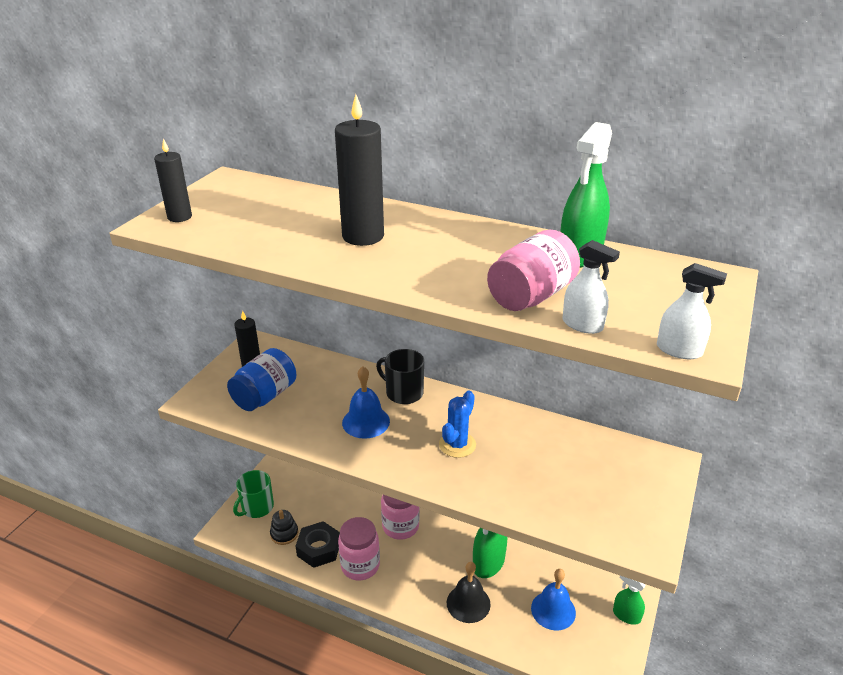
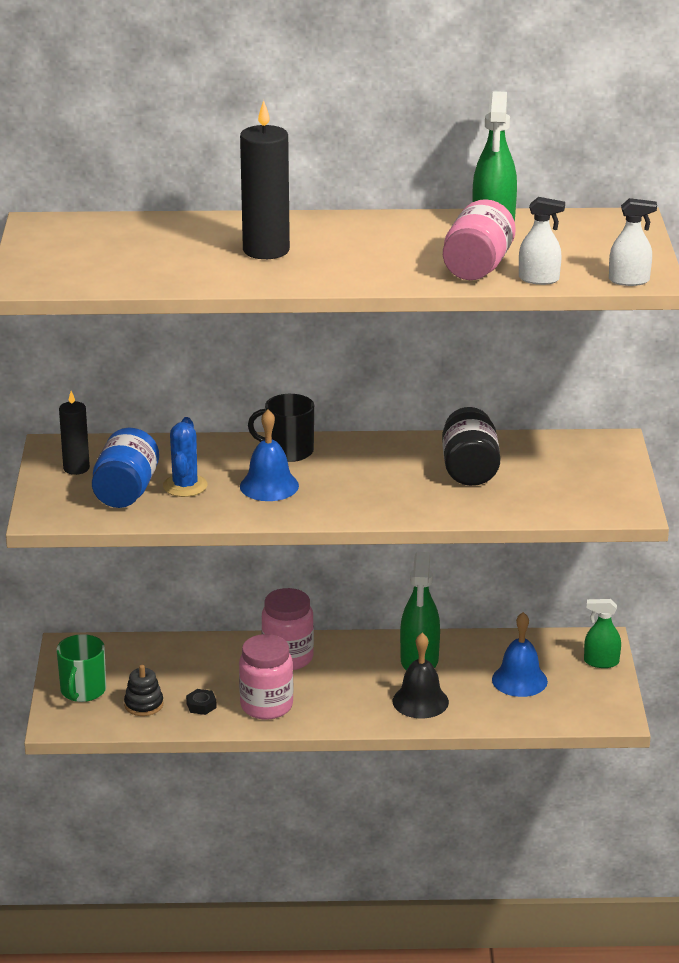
camera: 25 degrees left, 5 degrees down
(179, 217) = (43, 271): black candle -> none
(319, 549) = (201, 705): black nut -> black nut, size x0.50
(457, 445) = (387, 480): blue cactus -> blue cactus (185, 486)
(530, 453) = (469, 469): none -> black jar

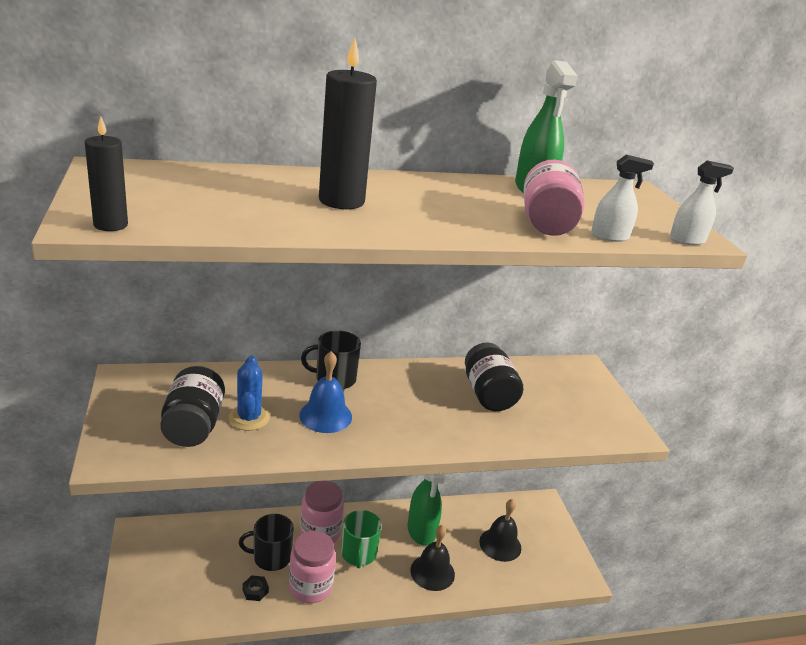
camera: 15 degrees left, 0 degrees up
(76, 468) = (144, 400): black candle -> black candle (110, 225)
(83, 691) = (150, 581): green mug -> green mug (358, 554)
(126, 492) = (193, 426): blue jar -> black jar
(144, 705) = (205, 593): black stacking toy -> none
(223, 677) = (271, 557): none -> black mug
(519, 680) = (500, 544): blue bell -> black bell
(601, 662) = (551, 523): green spray bottle -> none

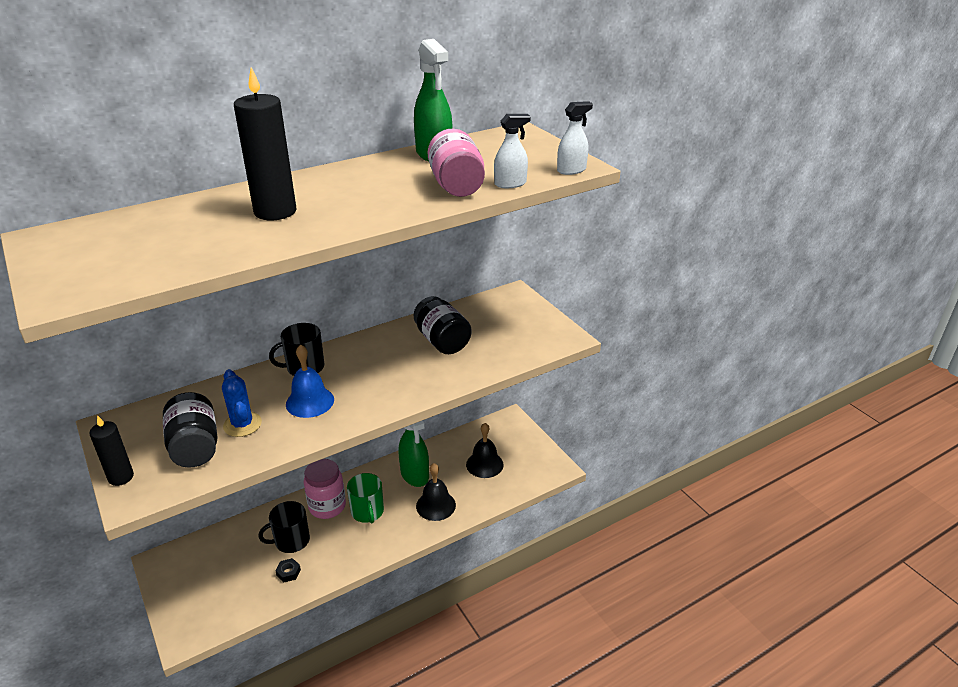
camera: 15 degrees left, 5 degrees up
(110, 225) = (82, 292): black candle -> black candle (121, 477)
(310, 587) = (336, 552): pink jar -> none

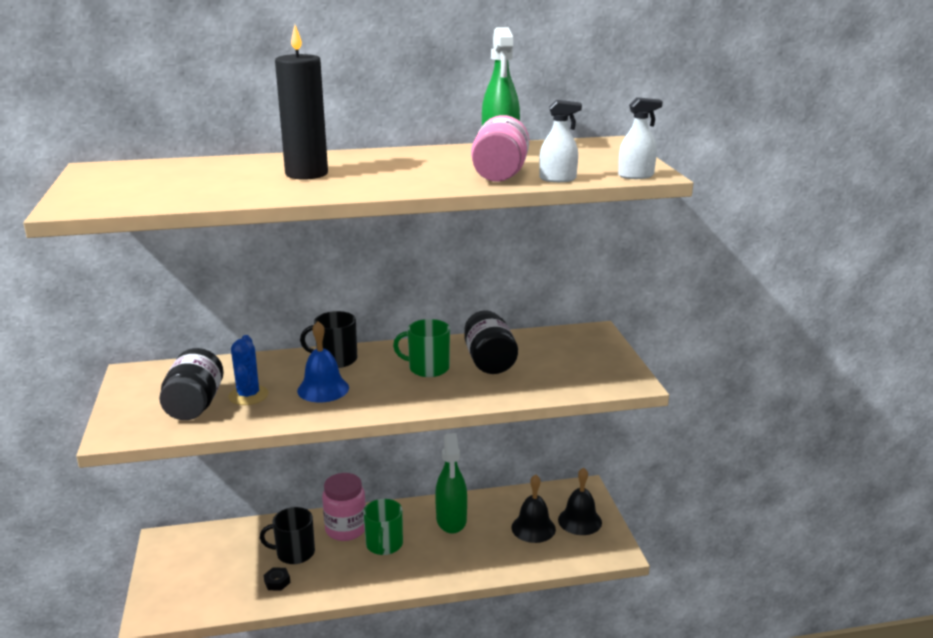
camera: 20 degrees right, 10 degrees down
(121, 477) = (116, 416): black candle -> none
(392, 359) = (427, 368): none -> green mug
(436, 505) = (459, 556): black bell -> black bell (579, 521)

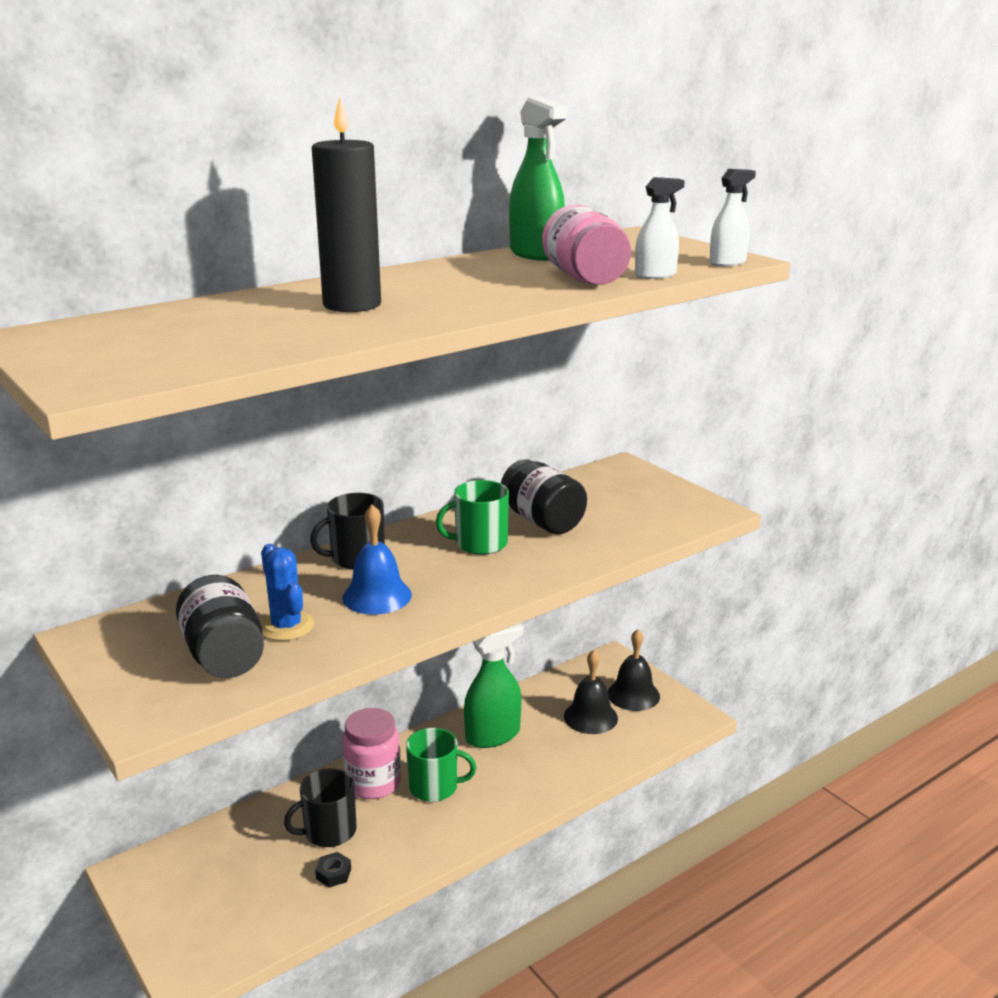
camera: 25 degrees left, 0 degrees up
(384, 545) = (435, 787): green mug -> green mug turned 60 degrees counterclockwise
(451, 520) = (493, 735): green spray bottle -> green spray bottle turned 90 degrees counterclockwise

